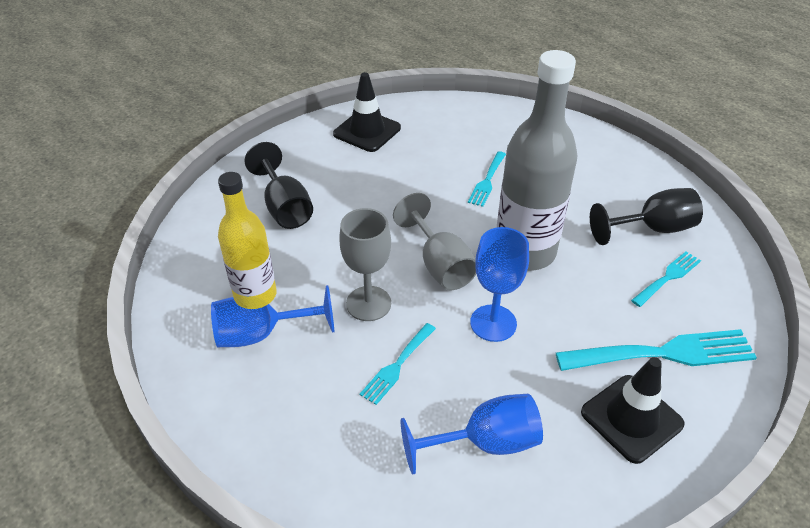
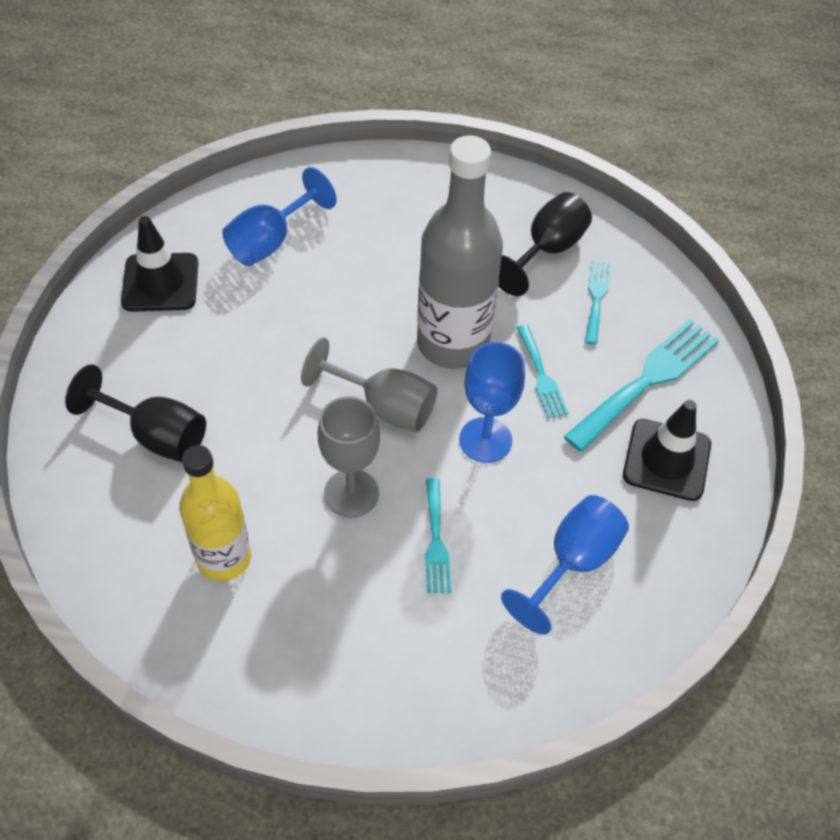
camera: 40 degrees left, 10 degrees up
(261, 334) = (272, 596): blue goblet -> blue goblet (270, 241)
(487, 181) = (349, 279): turquoise fork -> turquoise fork (541, 375)

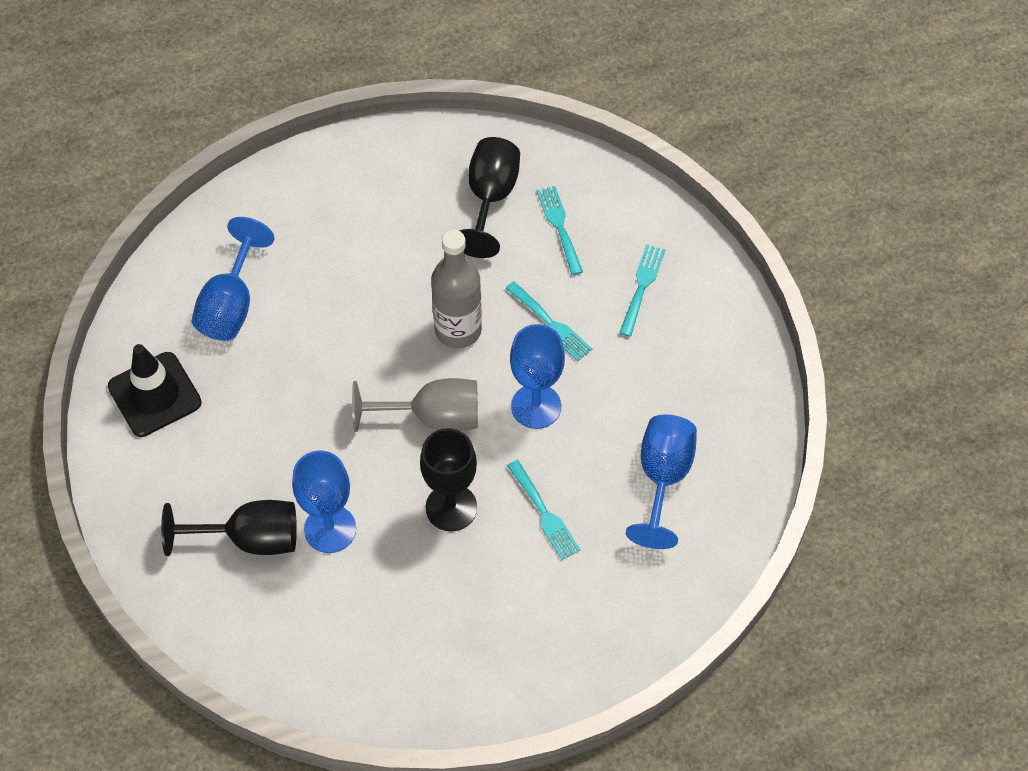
camera: 25 degrees left, 5 degrees up
(224, 558) = (380, 614): yellow bottle -> none
(230, 460) = (330, 529): none -> blue goblet
(351, 493) = (451, 507): grey goblet -> black goblet
(452, 343) = (458, 330): grey bottle -> grey bottle, size x0.66
(647, 380) = (642, 286): turquoise fork -> turquoise fork, size x0.55
(666, 460) = (693, 352): black traffic cone -> none

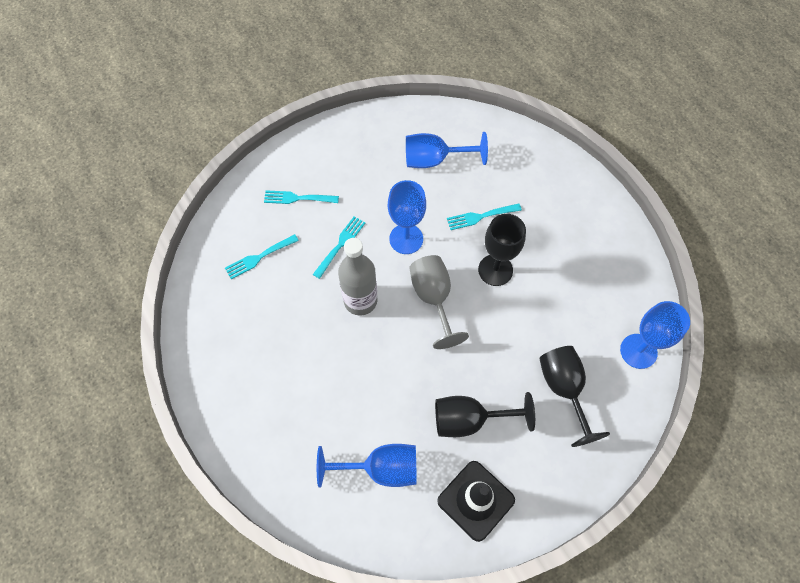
camera: 105 degrees left, 5 degrees up
(330, 529) = (537, 339): blue goblet -> blue goblet (638, 351)
(490, 198) = (243, 308): black goblet -> black goblet (469, 420)
(544, 513) = (480, 217): turquoise fork -> turquoise fork turned 150 degrees counterclockwise

